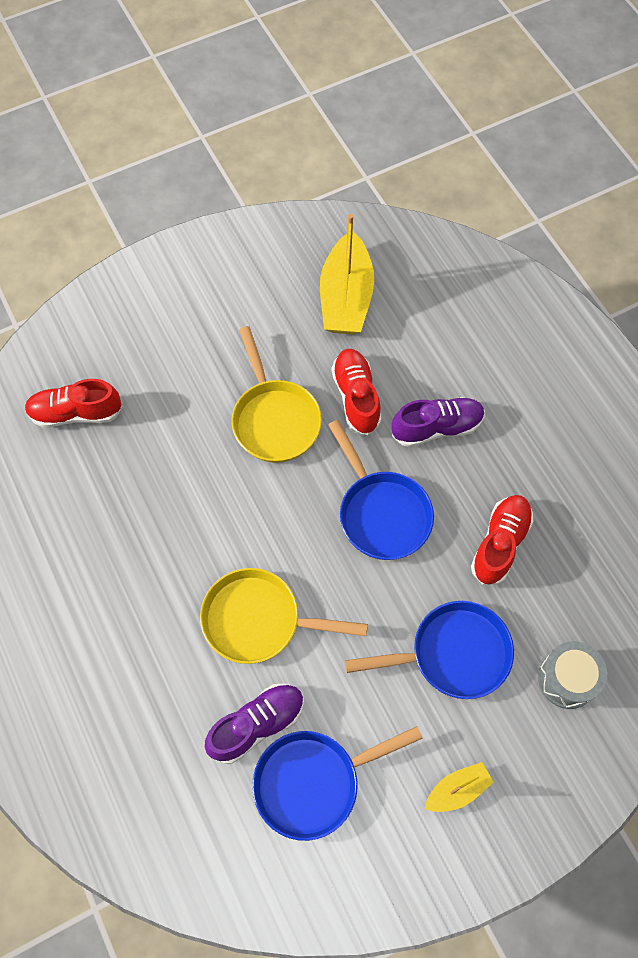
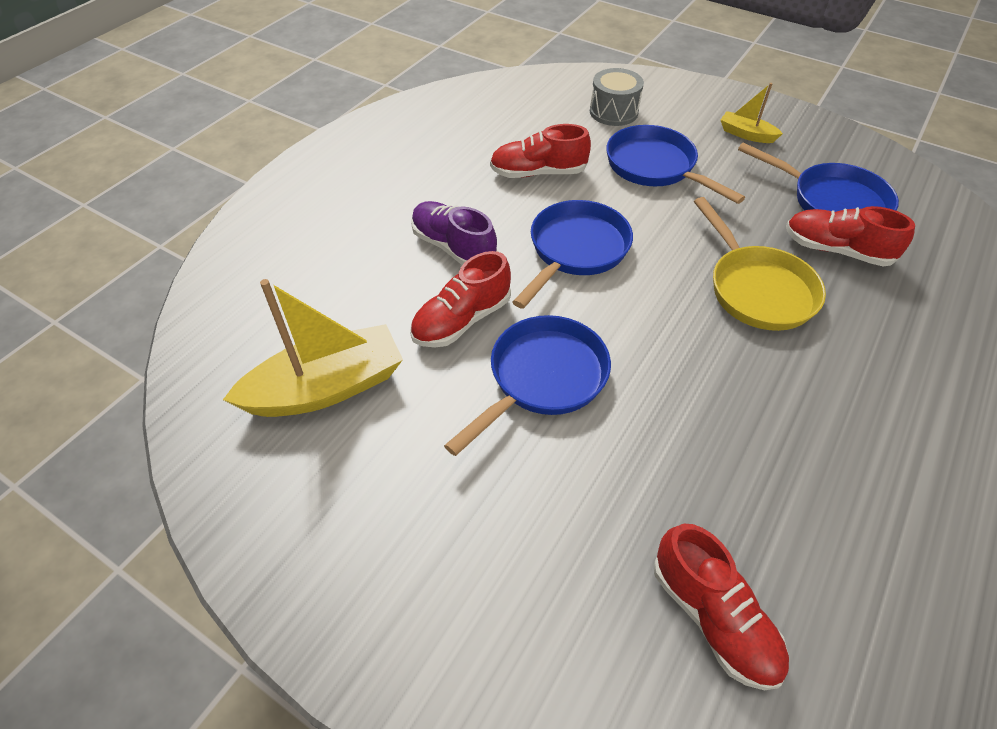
camera: 120 degrees left, 15 degrees down
(257, 725) = (836, 250): purple shoe -> red shoe
(274, 419) = (542, 378): yellow pan -> blue pan

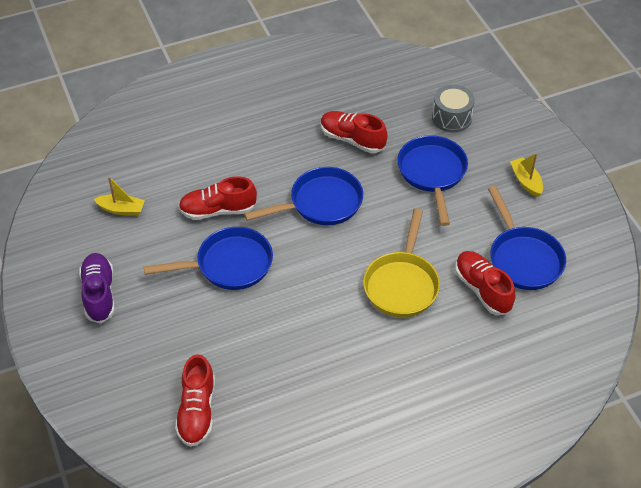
camera: 35 degrees right, 0 degrees up
(326, 388) = (121, 209): yellow boat -> yellow boat, size x0.50
(453, 247) = (253, 164): purple shoe -> purple shoe (99, 294)

